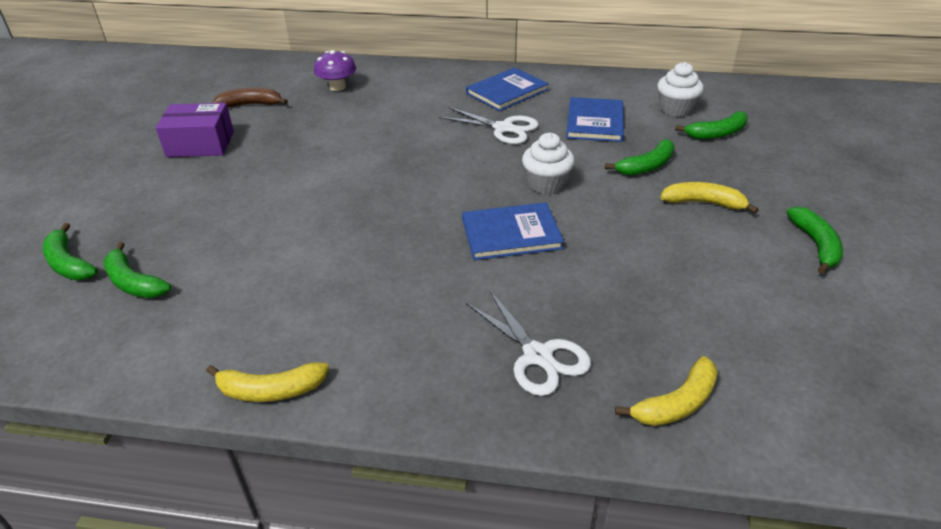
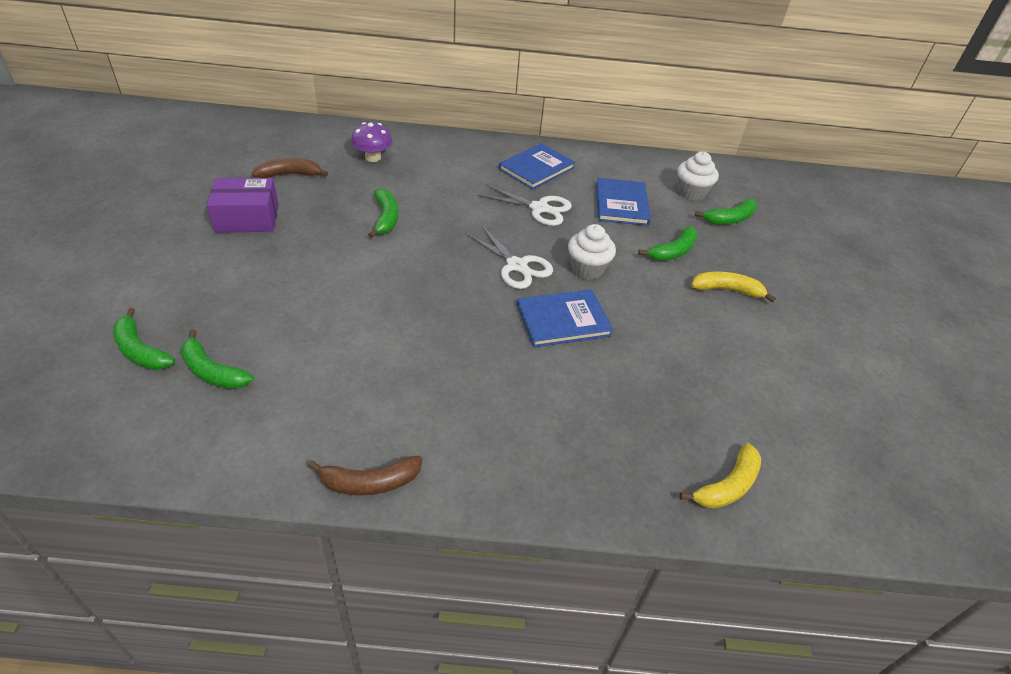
camera: 10 degrees left, 5 degrees up
(271, 390) = (370, 482): yellow banana -> brown banana
(538, 356) = (604, 443): white scissors -> white scissors (517, 266)
(815, 245) = (824, 333): green banana -> green banana (386, 218)

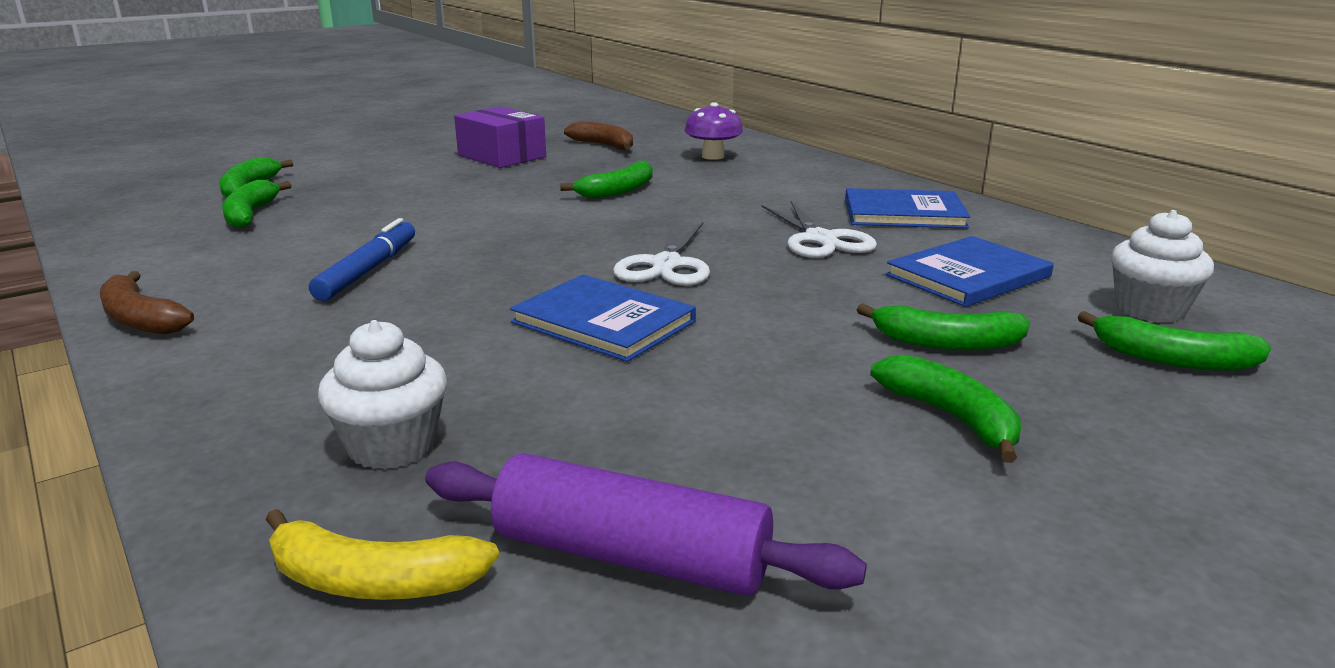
camera: 55 degrees right, 20 degrees down
(399, 363) = (368, 270): none -> blue marker
(587, 269) = (753, 302): white cupcake -> white cupcake (392, 446)
(727, 290) = (951, 417): yellow banana -> green banana
(756, 414) = (631, 556): none -> purple rolling pin

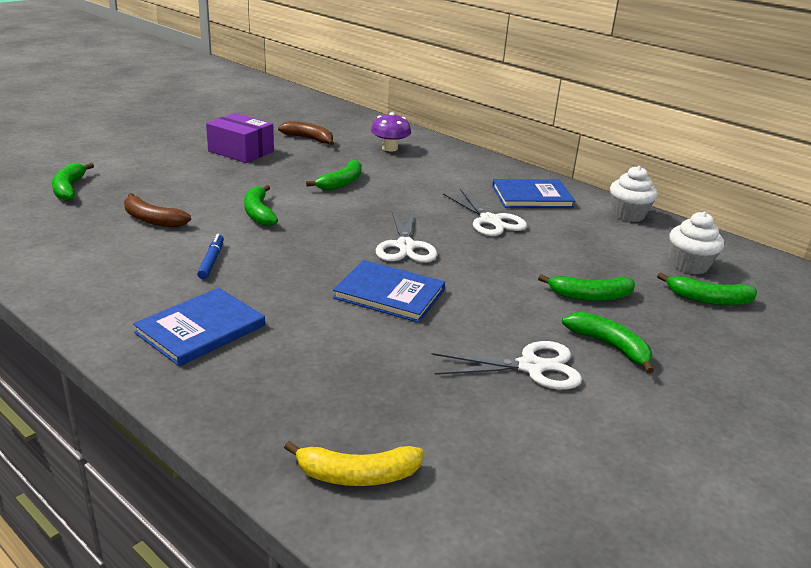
camera: 15 degrees left, 5 degrees up
(141, 319) = (80, 311): brown banana -> brown banana (152, 219)
(251, 214) = (89, 214): green banana -> green banana (259, 213)
(368, 270) = (211, 261): blue marker -> blue marker, size x0.66
(392, 446) = (314, 392): white cupcake -> white cupcake (628, 215)
(631, 556) = (483, 446): purple rolling pin -> none
(788, 438) = (531, 367): none -> white scissors
(968, 276) = (586, 246): blue book -> blue book (201, 329)

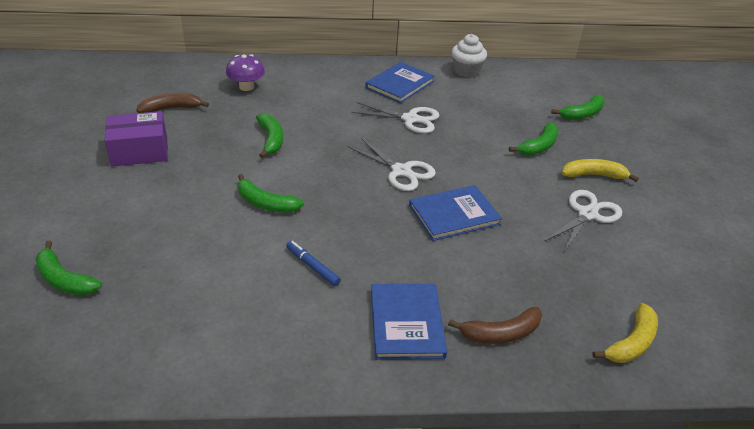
camera: 45 degrees left, 10 degrees up
(152, 219) = (200, 261): brown banana -> brown banana (500, 333)
(609, 346) = (593, 175): green banana -> yellow banana
(689, 265) = (543, 94): white cupcake -> none

